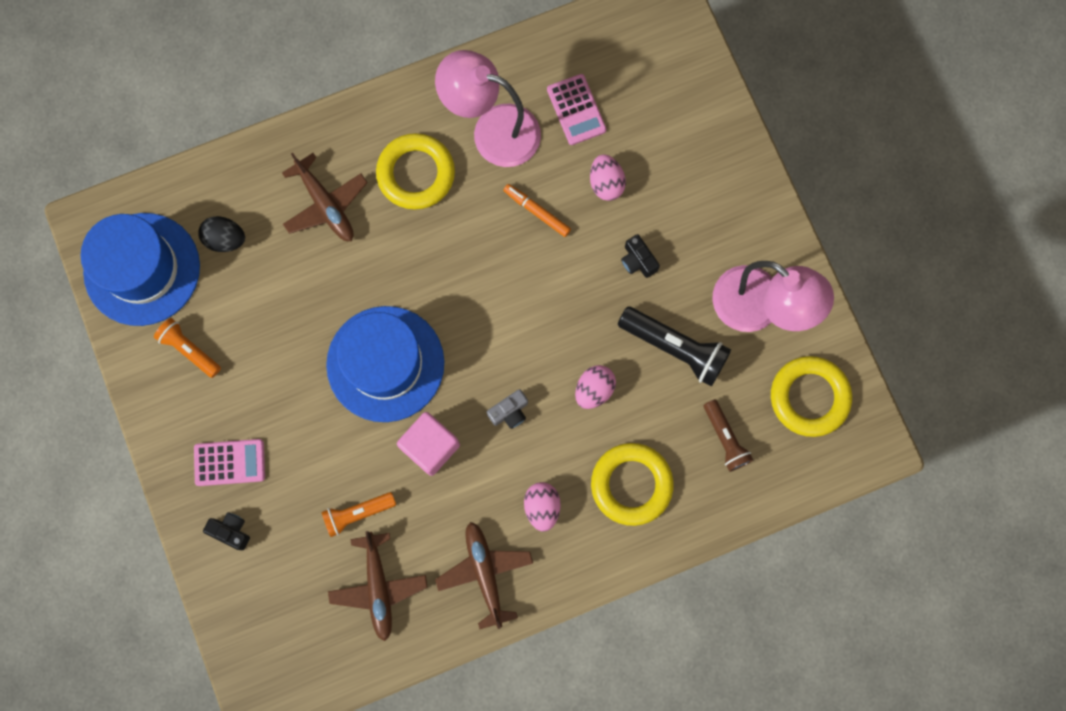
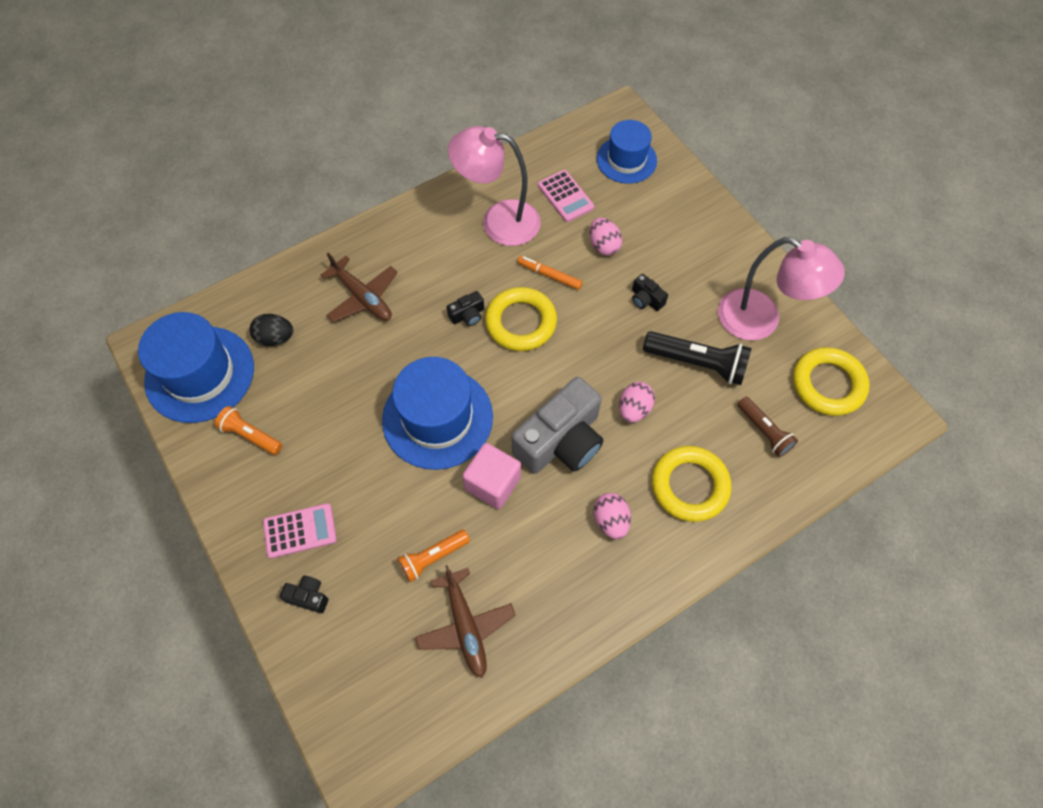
camera: 10 degrees left, 15 degrees down
(416, 174) = (438, 262): yellow ring -> yellow ring (521, 322)
(437, 246) = (467, 315): none -> black camera
(485, 572) = (569, 593): brown plane -> none
(509, 412) = (561, 441): grey camera -> grey camera, size x2.39
(659, 70) = (626, 160): none -> blue hat

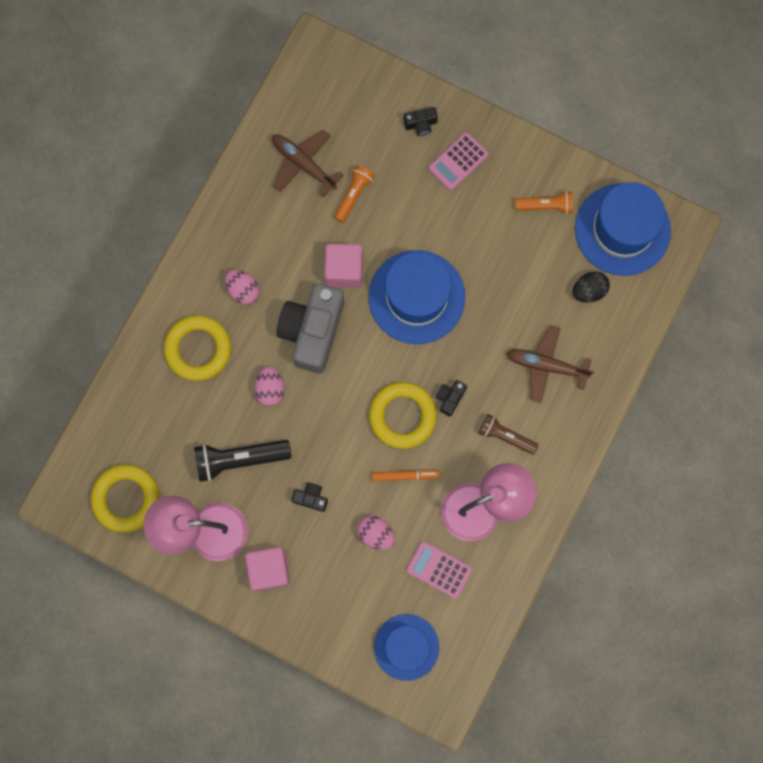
camera: 150 degrees right, 15 degrees up
(715, 264) = (269, 569): none -> pink cube
(764, 431) = (161, 427): brown flashlight -> brown flashlight (505, 436)

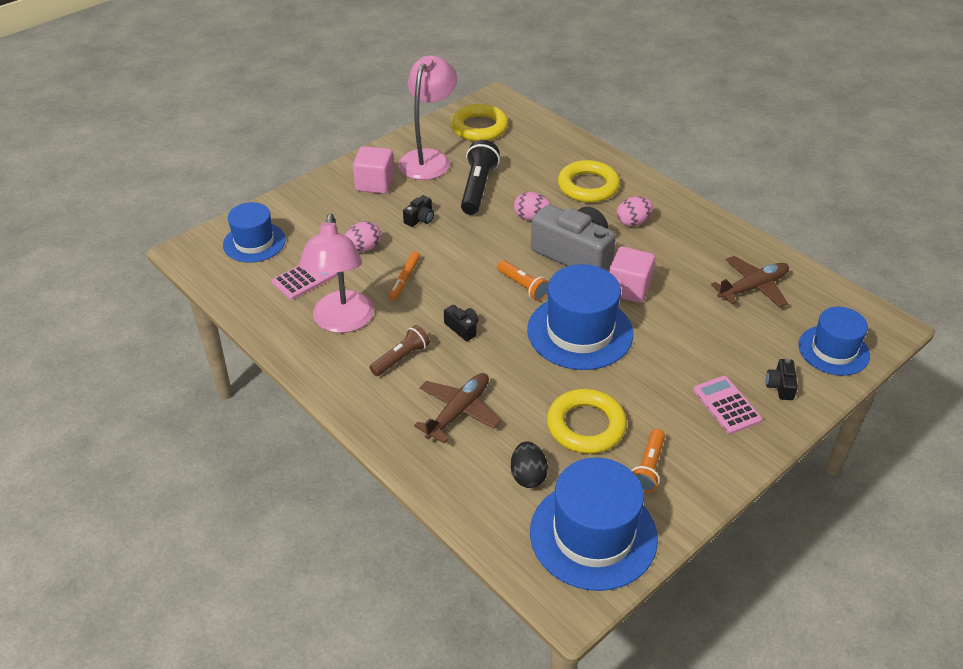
camera: 110 degrees right, 35 degrees down
(353, 195) = (708, 314): orange flashlight -> orange flashlight (523, 286)
(362, 88) = (833, 350): none -> blue hat
(402, 416) = (462, 291): yellow ring -> yellow ring (586, 426)

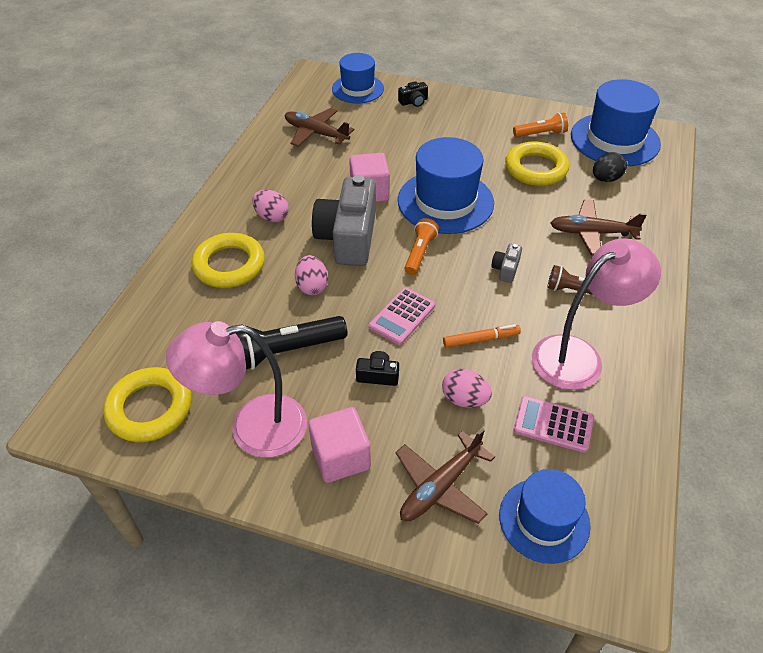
camera: 120 degrees left, 5 degrees up
(317, 212) = (440, 486): none -> brown plane
(462, 328) = (505, 269): black camera -> grey camera
(726, 405) = (453, 118): pink calculator -> pink calculator (402, 316)

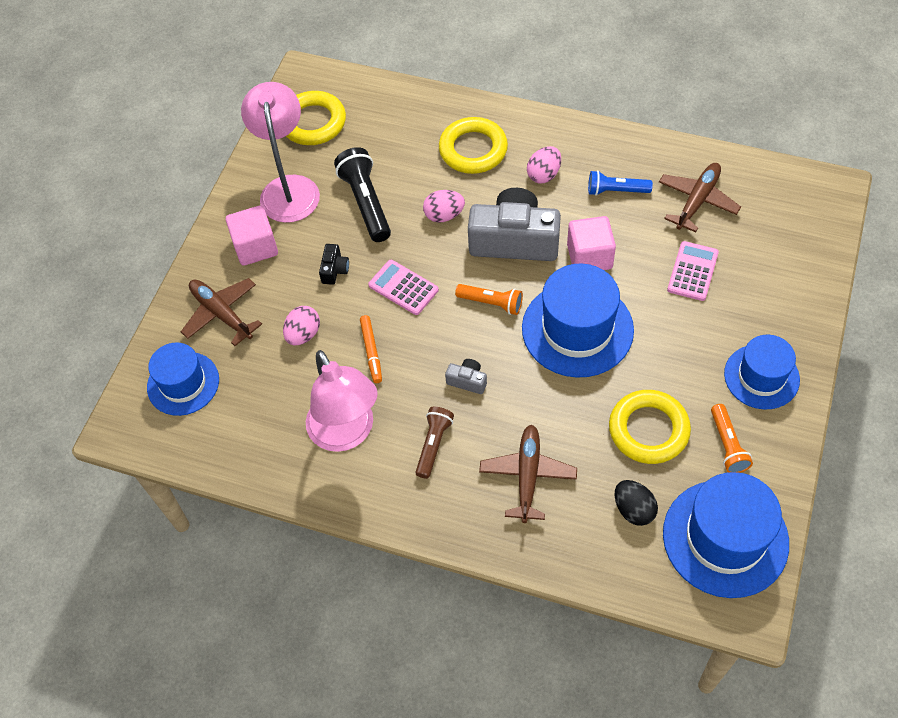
camera: 95 degrees right, 10 degrees up
(298, 174) = (616, 191): none -> blue flashlight
(358, 89) = (803, 238): blue hat -> blue hat (761, 376)
(413, 102) = (783, 300): black camera -> none
(553, 424) = (270, 401): pink calculator -> pink calculator (692, 271)

